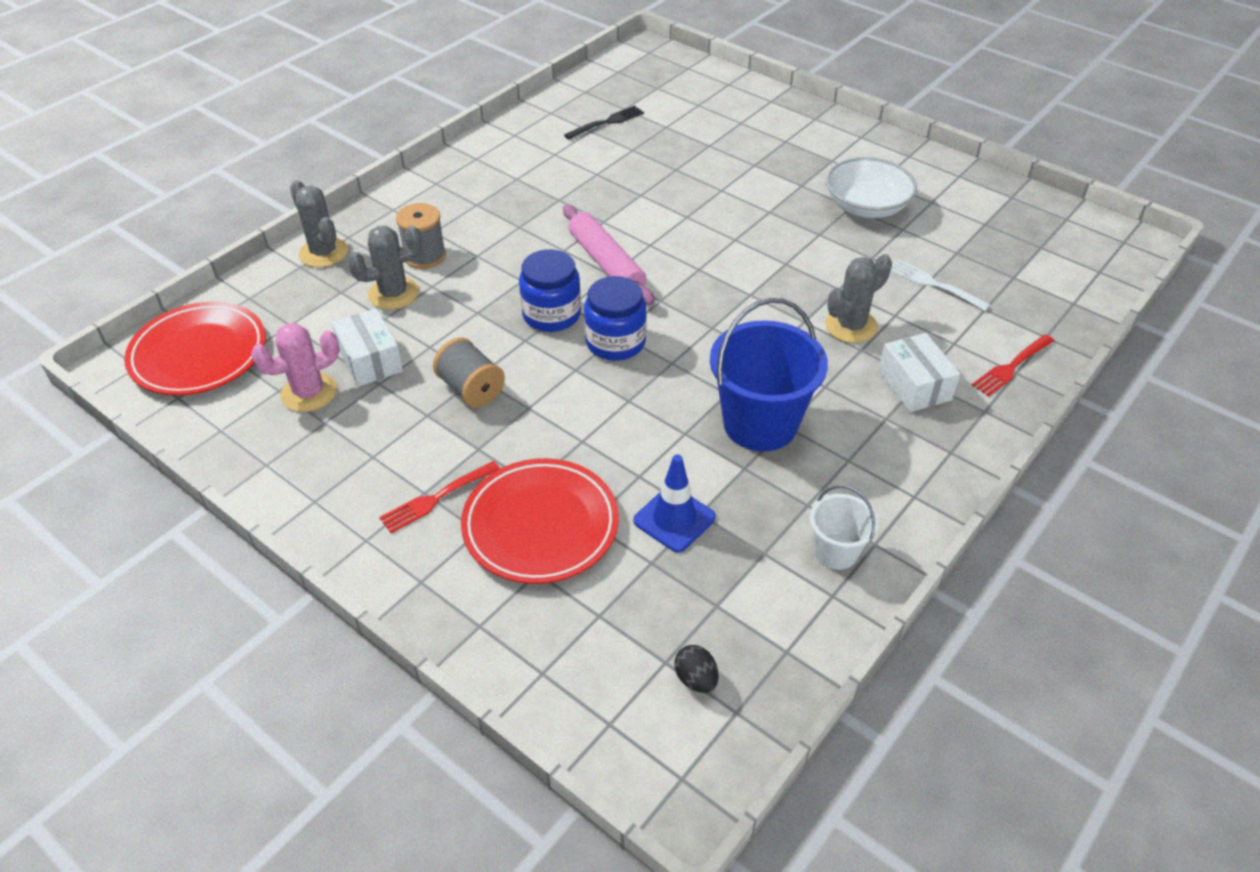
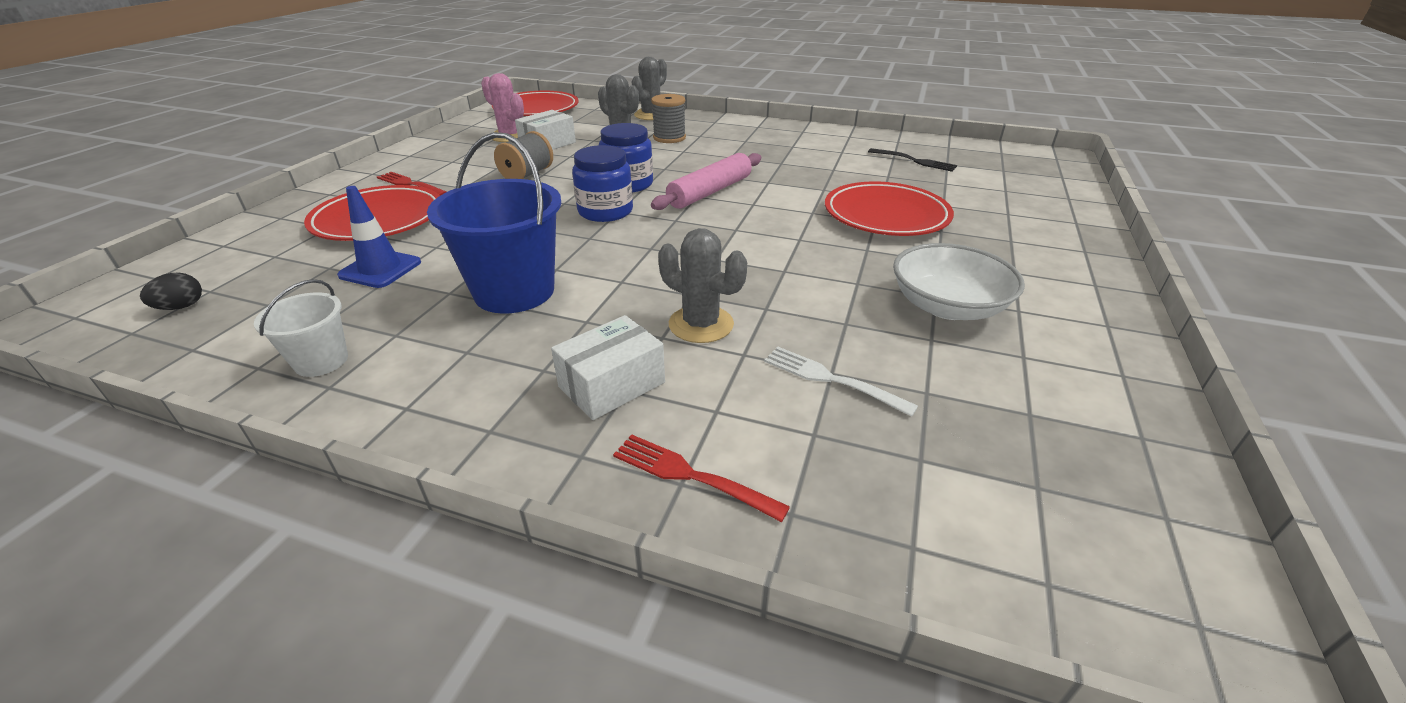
camera: 70 degrees right, 10 degrees down
(714, 180) = (886, 215): none -> red plate
(935, 285) = (832, 380): white fork -> white fork turned 75 degrees counterclockwise

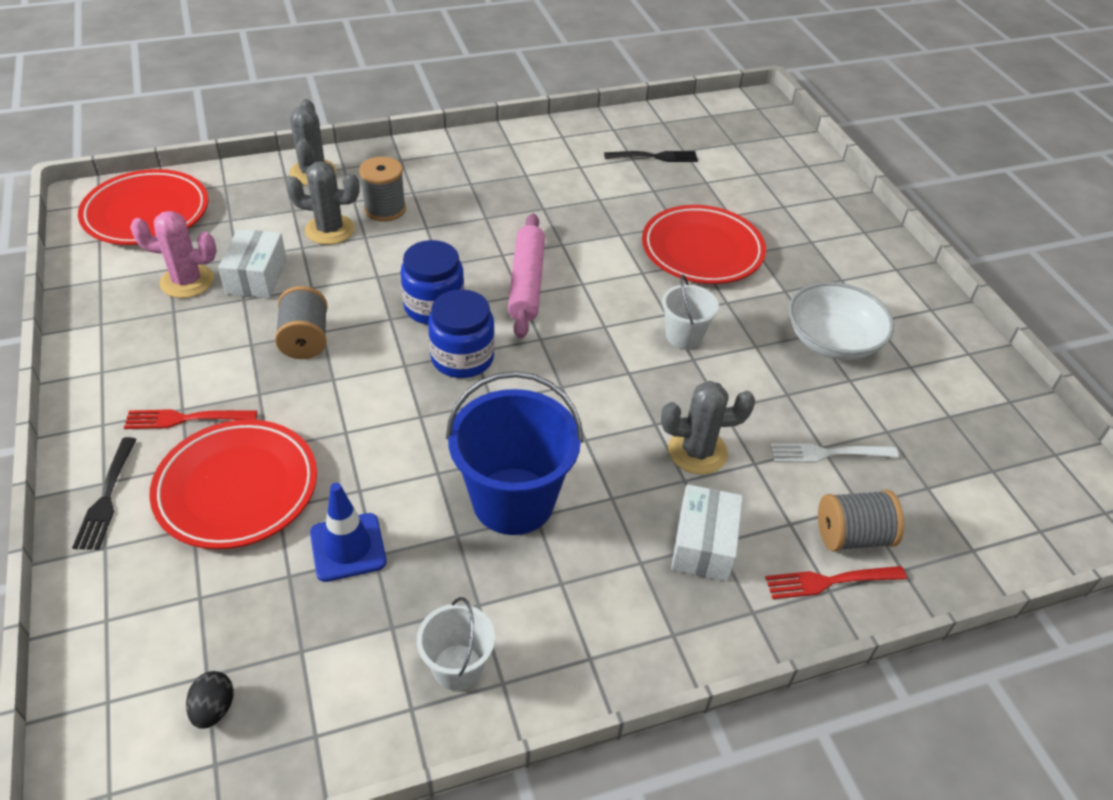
camera: 40 degrees left, 10 degrees up
(319, 199) = (106, 496): none -> black fork
(769, 453) = (852, 536): none -> grey spool
(795, 255) = (684, 336): none -> white bucket

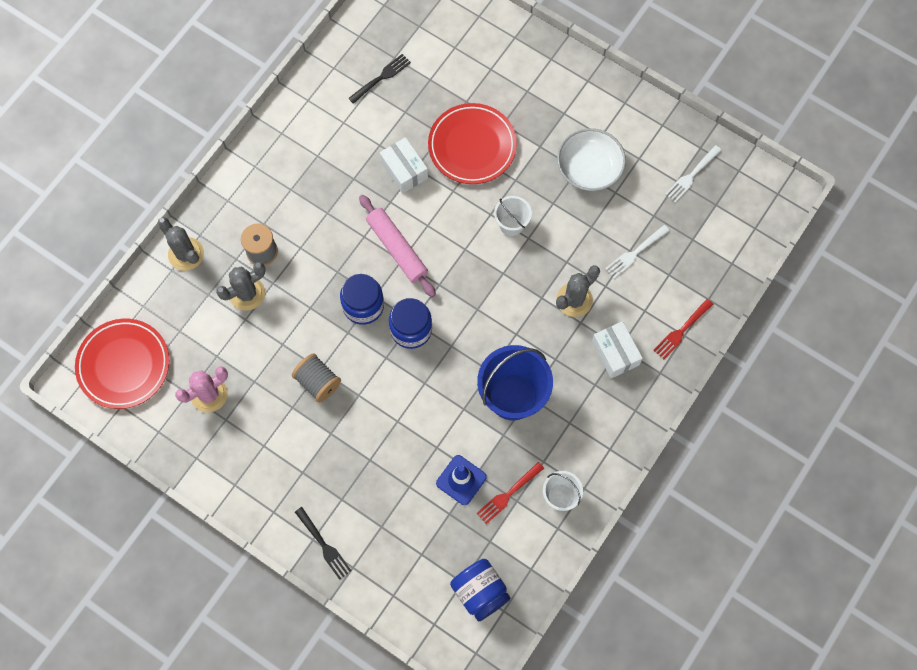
camera: 35 degrees left, 25 degrees up
(186, 418) = (311, 476): red fork -> red fork (508, 494)
(214, 709) = (480, 592): black egg -> blue jar
(237, 488) = (379, 492): red plate -> none
(257, 277) = (244, 361): white box -> white box (404, 170)
(852, 536) = (676, 296): grey spool -> none
(977, 421) = (692, 175): none -> white fork

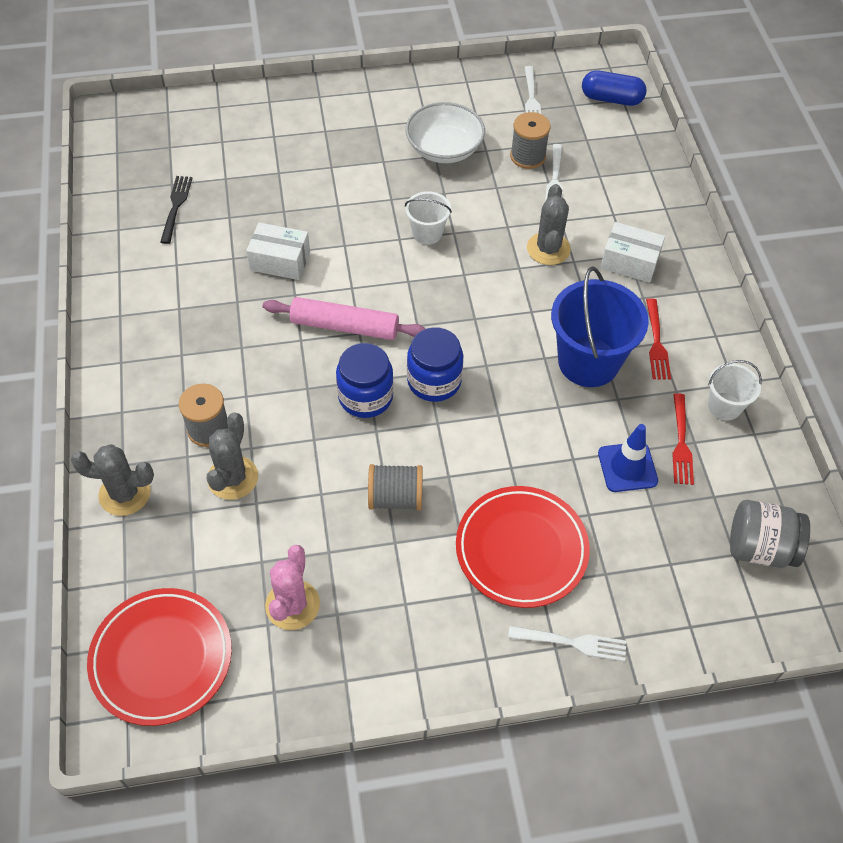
camera: 45 degrees left, 15 degrees down
(323, 545) = (571, 643): black fork -> white fork
(472, 146) = (323, 201): red plate -> red plate (521, 549)
(480, 592) = (760, 548): blue jar -> grey jar
(637, 220) = (527, 156): none -> grey spool
(682, 330) = (659, 206): red fork -> red fork (656, 342)
(747, 221) = (611, 99): none -> blue capsule

